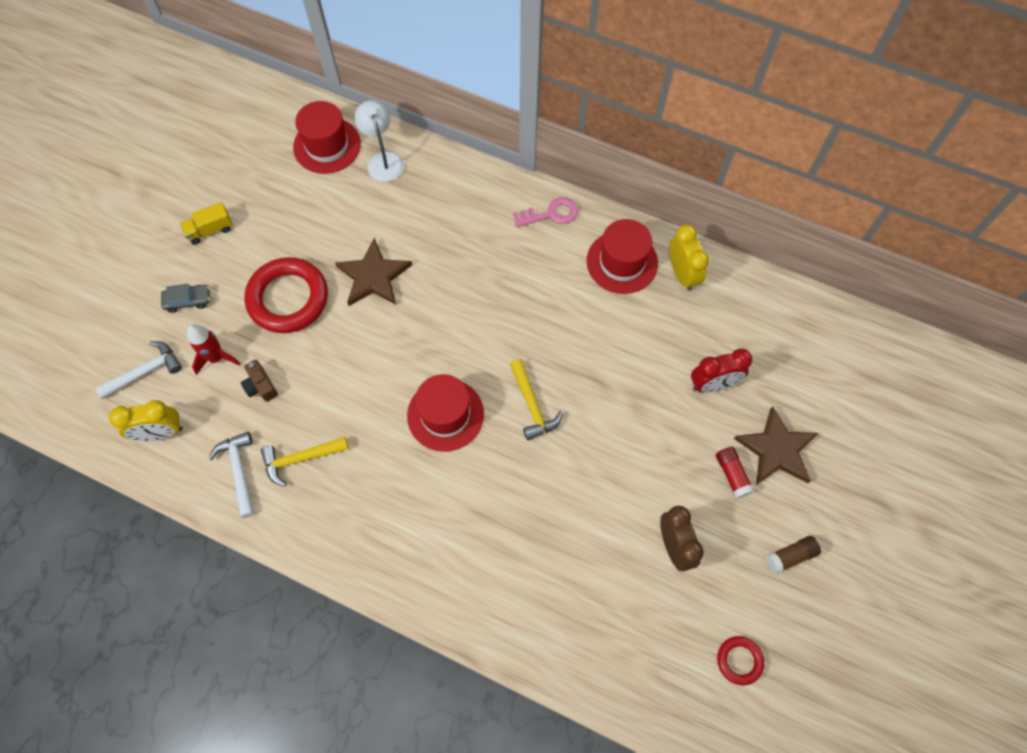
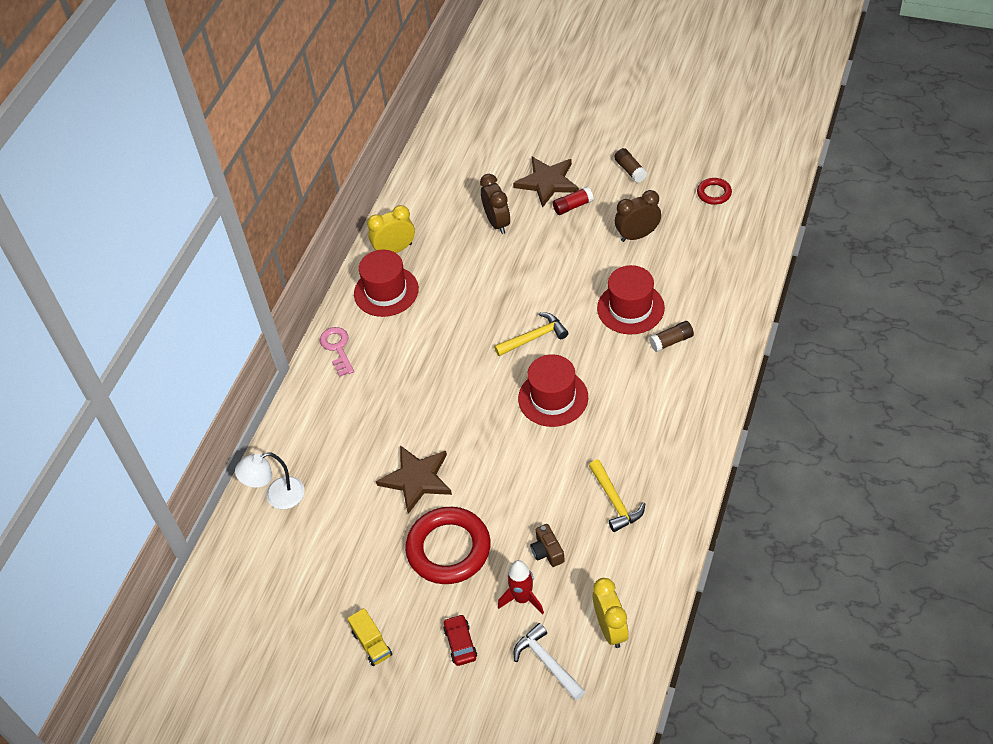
camera: 90 degrees left, 15 degrees down
(188, 300) = (460, 643): grey car -> red car
(239, 471) = (636, 549): white hammer -> none
(261, 386) = (547, 551): brown camera -> brown camera turned 105 degrees clockwise
(327, 145) = (258, 553): red hat -> red hat (630, 308)
(500, 557) = (671, 341): none -> brown glue stick
(713, 384) = (497, 223): red clock -> brown clock

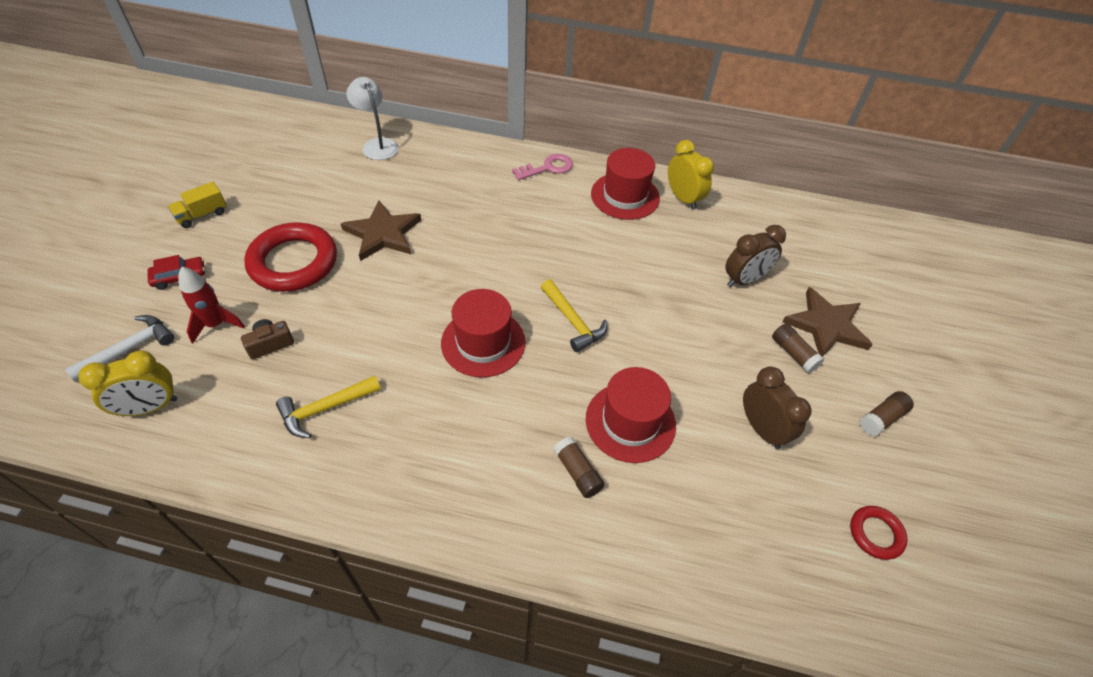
camera: 75 degrees right, 0 degrees up
(573, 206) = (793, 353): red glue stick -> brown glue stick

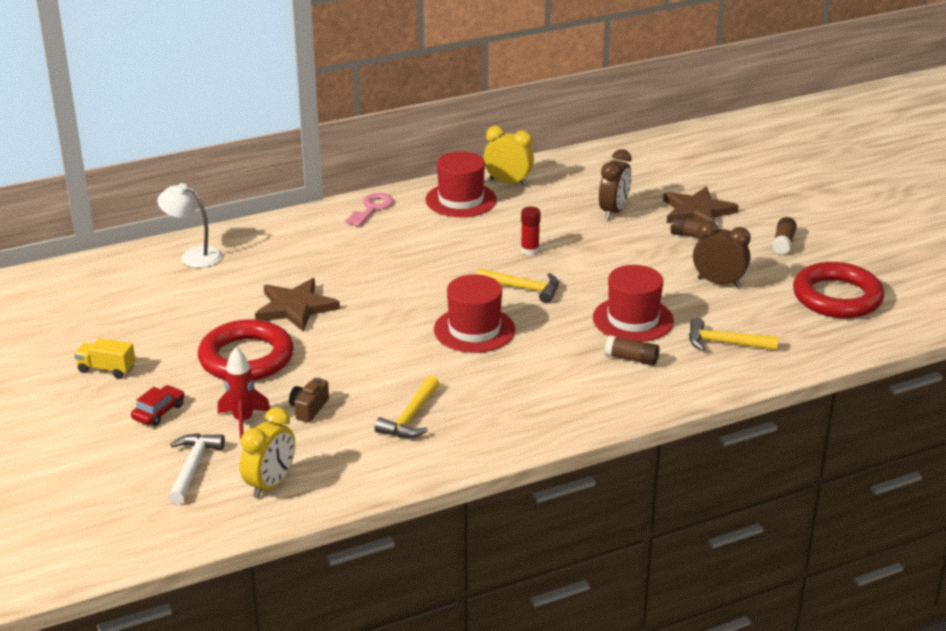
camera: 35 degrees left, 20 degrees down
(202, 215) = (106, 369): yellow truck -> yellow truck turned 90 degrees clockwise
(624, 281) = (529, 250): none -> red glue stick
(689, 516) = (725, 343): none -> yellow hammer
(875, 534) = (837, 297): red ring -> red ring, size x2.07

